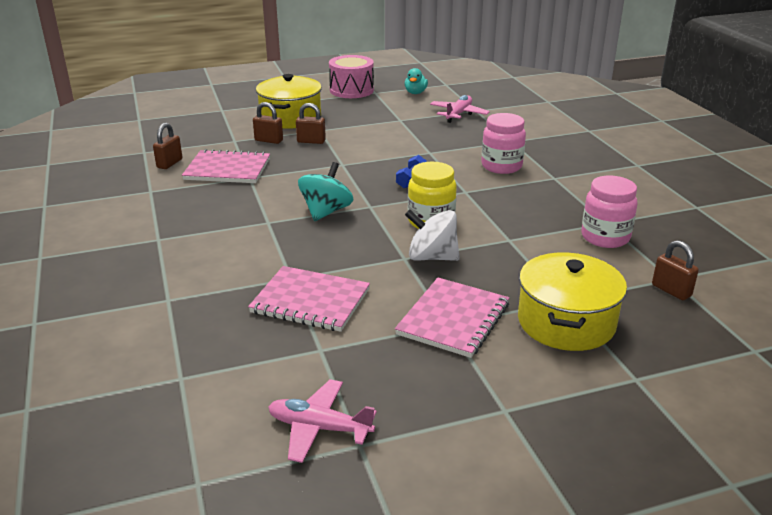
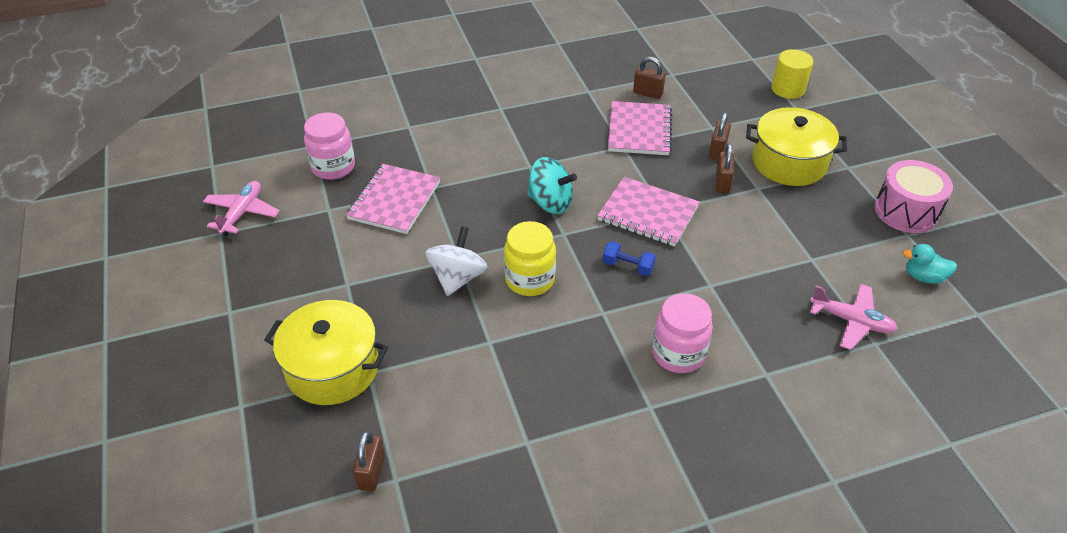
camera: 90 degrees right, 15 degrees up
(192, 110) = (788, 89): none -> yellow cylinder
(453, 319) = (352, 288): pink notebook -> pink notebook (648, 214)
(605, 237) = (490, 433): pink jar -> pink jar (333, 167)
(671, 290) = (371, 472): brown padlock -> brown padlock turned 45 degrees counterclockwise

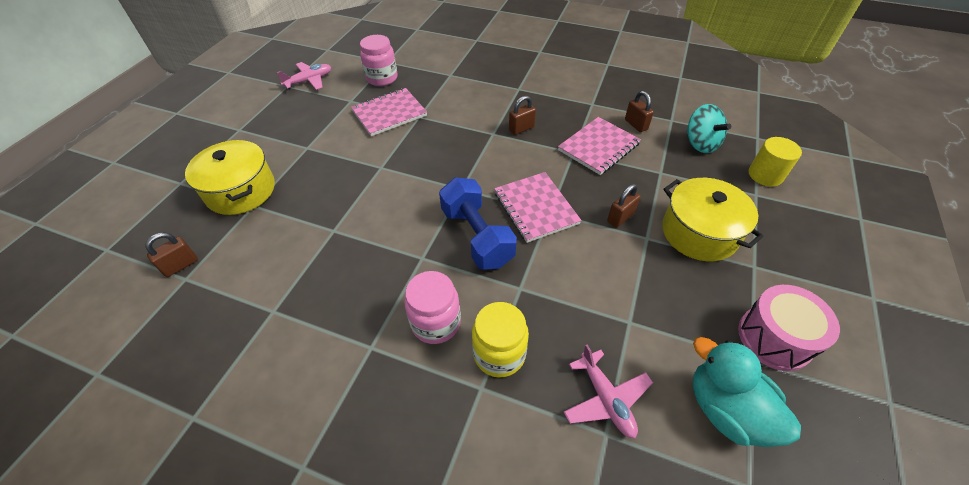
camera: 40 degrees right, 5 degrees up
(458, 278) = (366, 179): white spinning top -> none
(530, 280) = (404, 206): yellow jar -> yellow jar (499, 354)
(550, 202) = (478, 164): turquoise spinning top -> turquoise spinning top (700, 143)
(628, 266) = (477, 236): blue dumbbell -> blue dumbbell, size x2.17
(717, 151) = (644, 192): brown padlock -> brown padlock (521, 128)
(923, 277) = (726, 409): turquoise duck -> turquoise duck, size x1.85

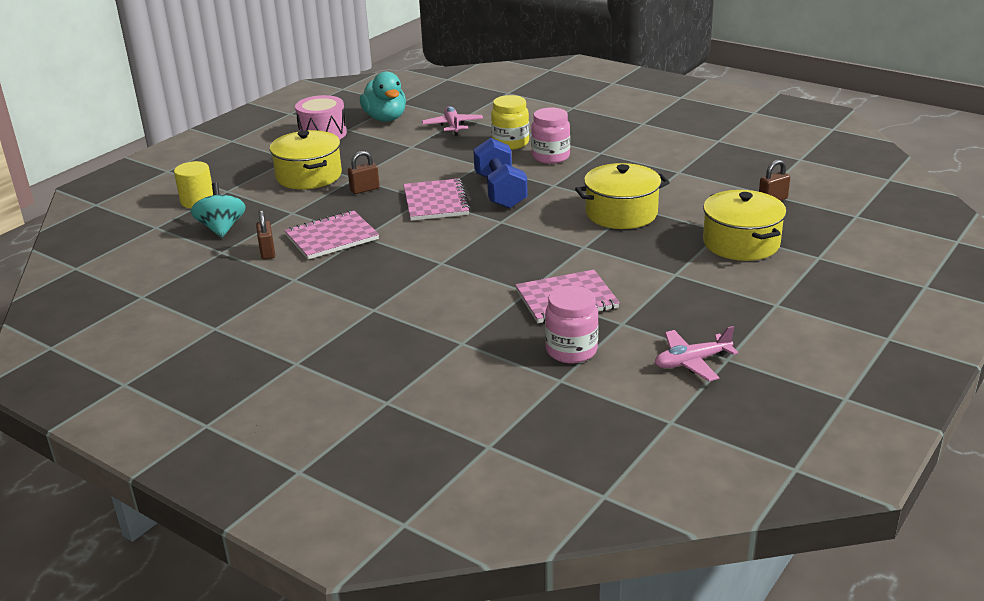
camera: 165 degrees left, 20 degrees down
(346, 217) = (621, 213): none -> yellow pot
(521, 128) = (404, 263): brown padlock -> none

